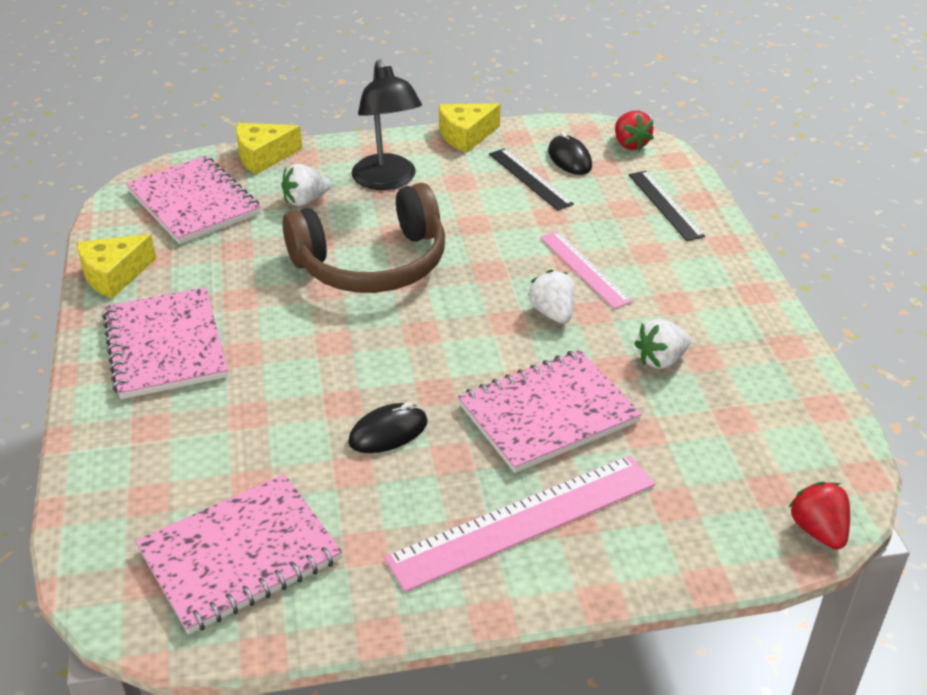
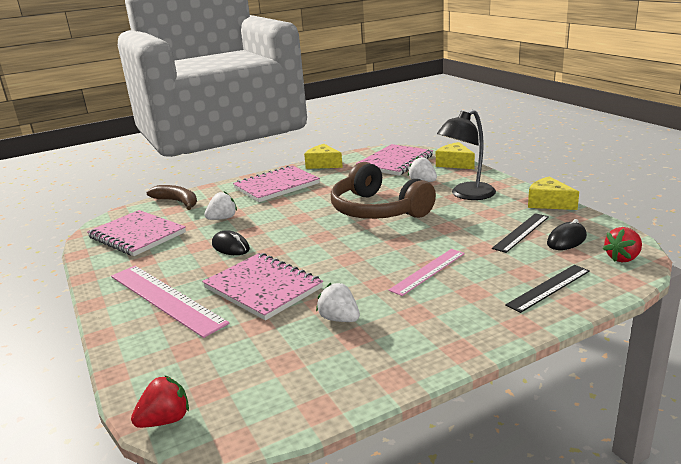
camera: 75 degrees right, 15 degrees down
(114, 487) = (178, 202): none -> brown banana
(553, 313) = (367, 270): white strawberry -> white strawberry (222, 218)

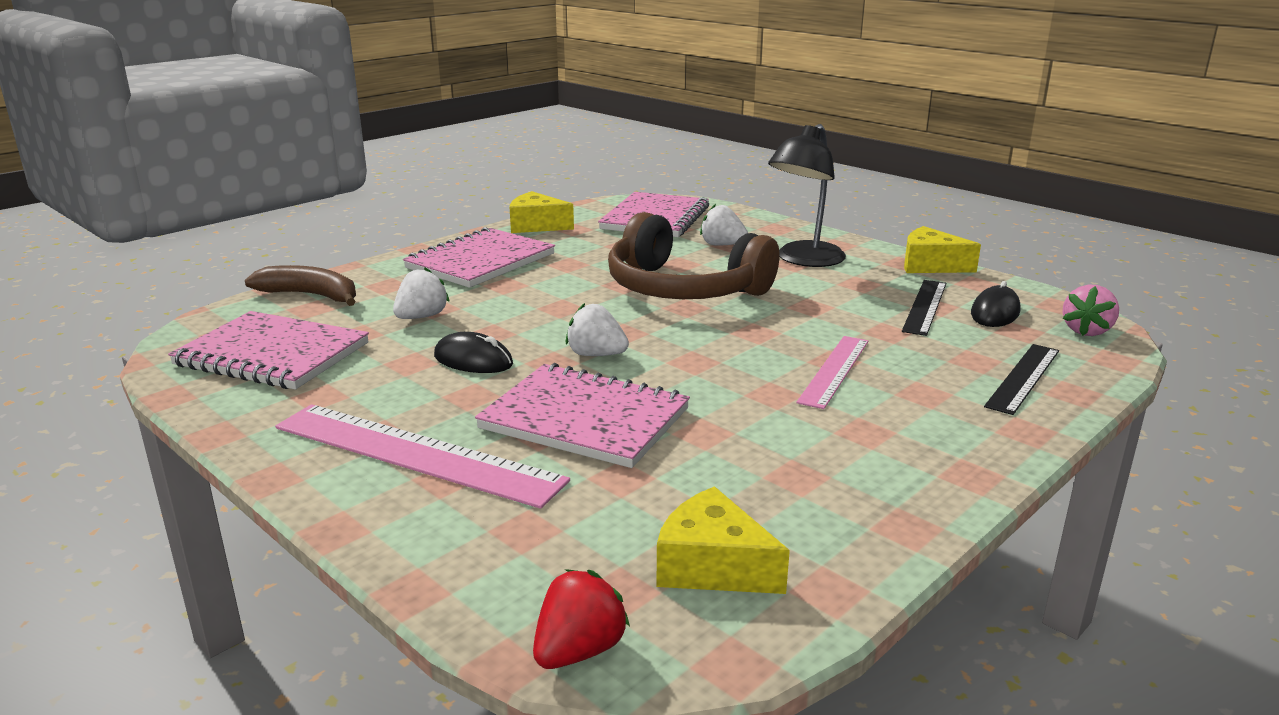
camera: 20 degrees left, 0 degrees up
(339, 319) = (753, 452): white strawberry -> white strawberry (596, 355)
(454, 163) = (750, 217): yellow cheese -> yellow cheese (712, 566)
(622, 258) = (1087, 331): red strawberry -> pink strawberry

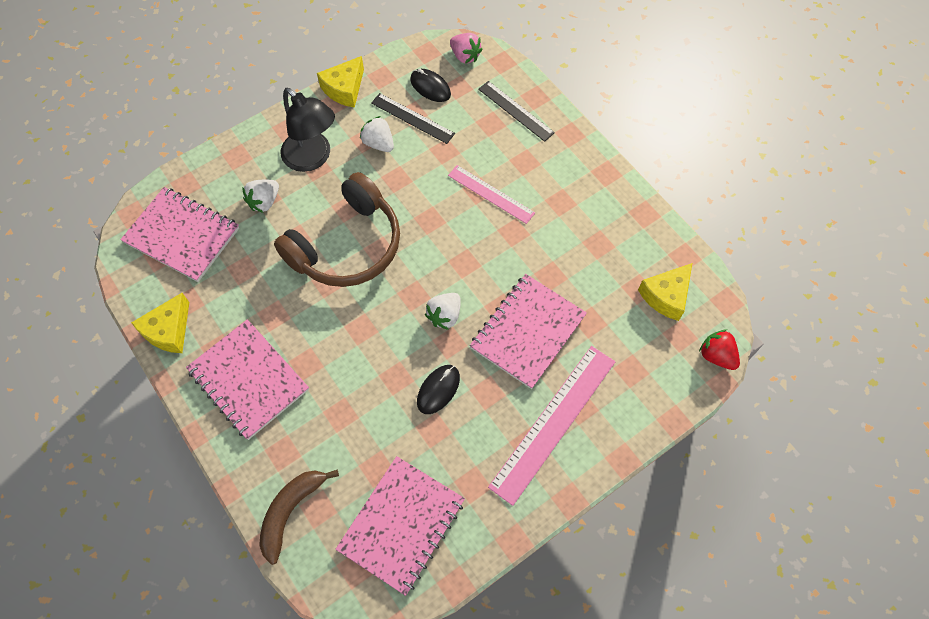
camera: 80 degrees left, 40 degrees up
(421, 317) = (356, 424): white strawberry -> white strawberry (379, 143)

